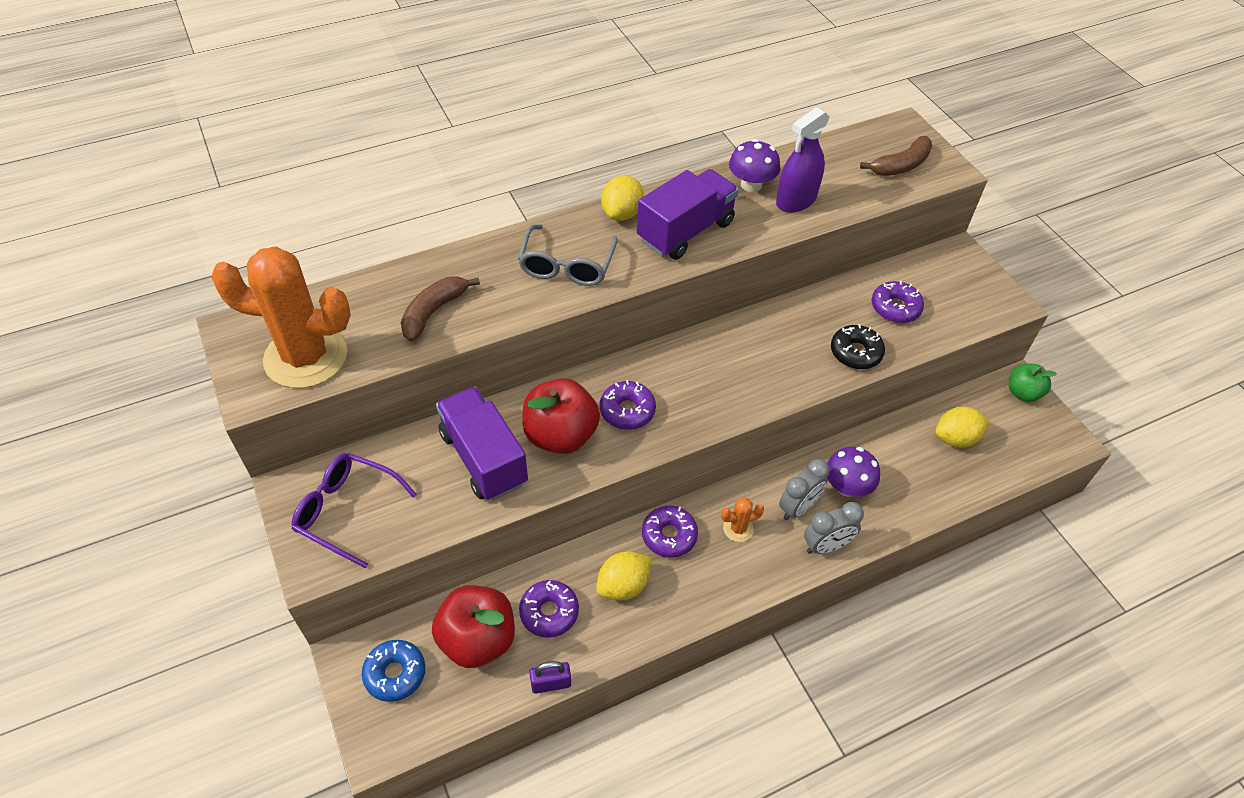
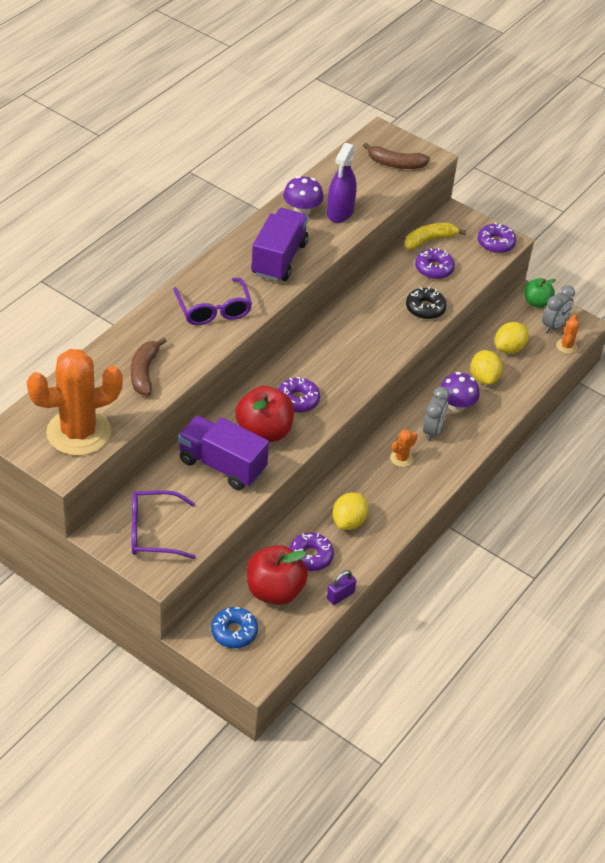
camera: 30 degrees left, 5 degrees down
(567, 266) = (213, 310): grey glasses -> purple glasses
(622, 213) = (225, 260): yellow lemon -> yellow lemon (484, 378)
(669, 535) = (359, 480): purple donut -> purple donut (495, 243)
(826, 546) = (464, 447): grey clock -> grey clock (554, 326)
(901, 165) = (395, 164): brown banana -> brown banana turned 75 degrees clockwise
(909, 272) = (429, 240): none -> yellow banana
(1035, 463) = (566, 346): none -> orange cactus

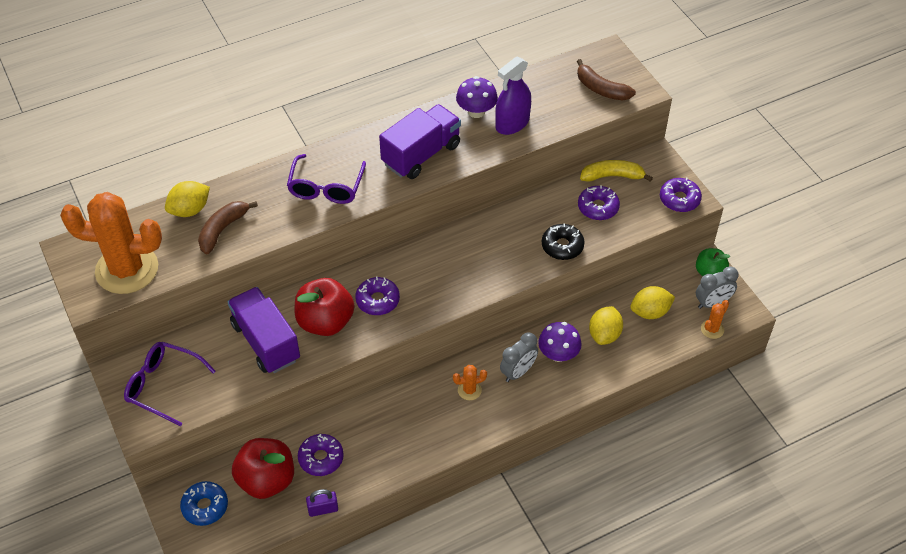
camera: 30 degrees right, 5 degrees up
(349, 521) = (378, 436): yellow lemon -> yellow lemon (190, 210)

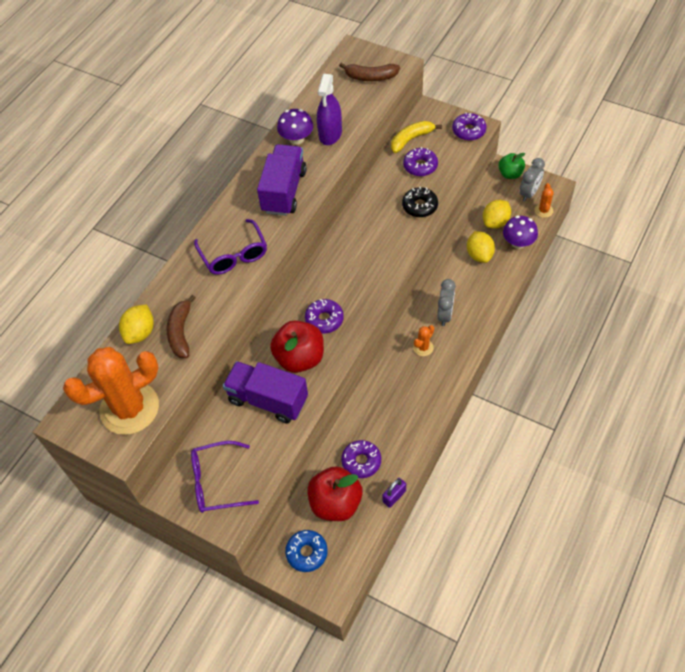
camera: 30 degrees left, 5 degrees up
(558, 354) = (461, 286): purple mushroom -> purple mushroom (518, 243)

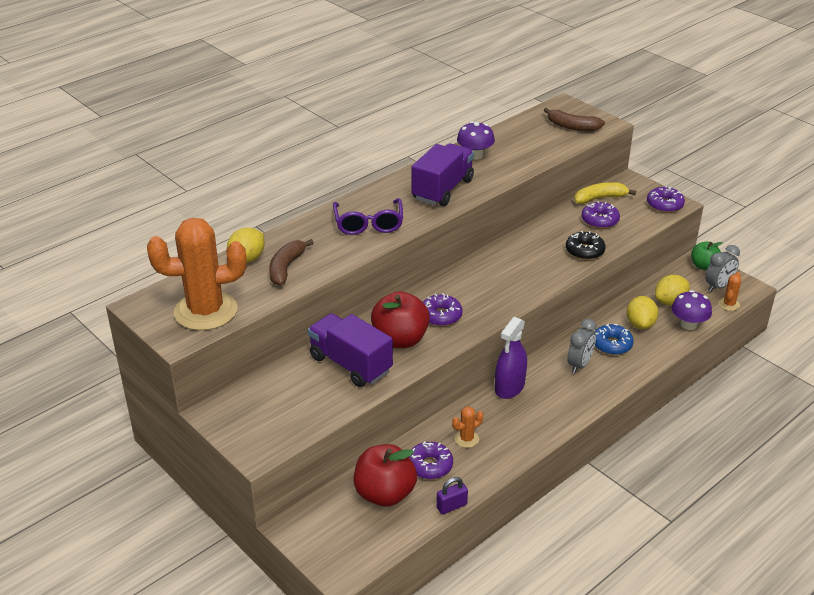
camera: 15 degrees right, 20 degrees down
(217, 482) = (264, 416): purple glasses -> none
(307, 553) = (332, 528): blue donut -> blue donut (612, 344)
(330, 134) = (510, 158): purple spray bottle -> purple spray bottle (509, 387)
(423, 347) = (543, 386): orange cactus -> orange cactus (466, 439)

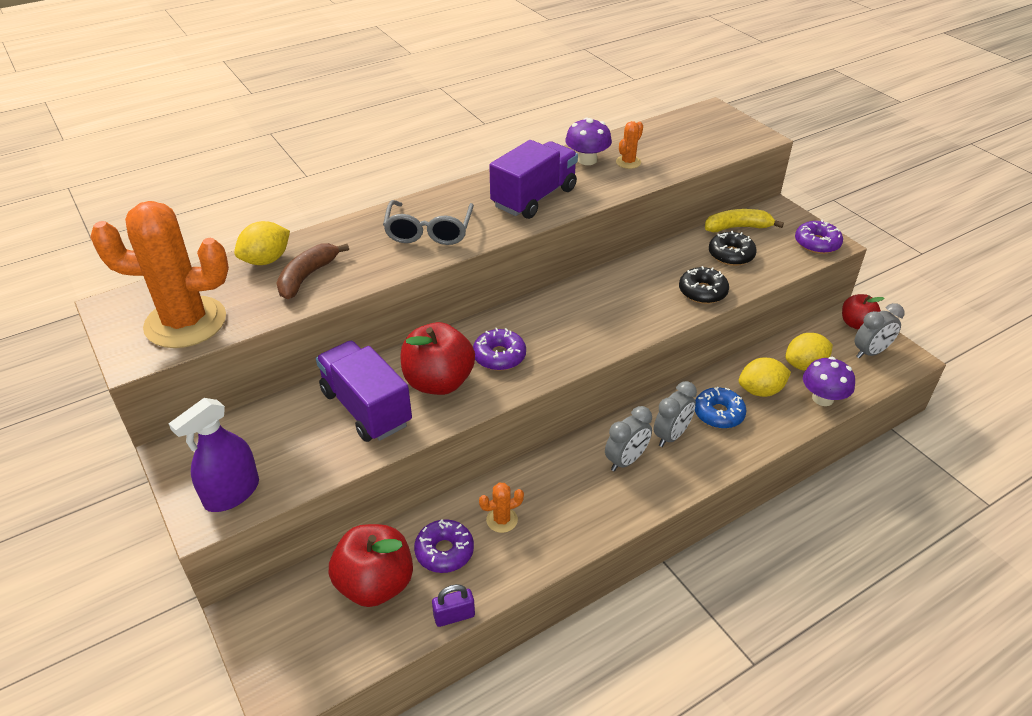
camera: 10 degrees right, 5 degrees up
(368, 224) = (429, 232): purple glasses -> grey glasses
(509, 387) = (575, 455): purple spray bottle -> purple spray bottle (232, 493)
(549, 386) = (626, 460): none -> grey clock
(572, 127) = (716, 137): brown banana -> none
(600, 220) = (731, 255): purple donut -> black donut
(640, 324) = (760, 391): yellow lemon -> yellow lemon turned 60 degrees clockwise
(703, 266) = (856, 324): green apple -> red apple
(729, 304) = (880, 378): orange cactus -> orange cactus (628, 162)

